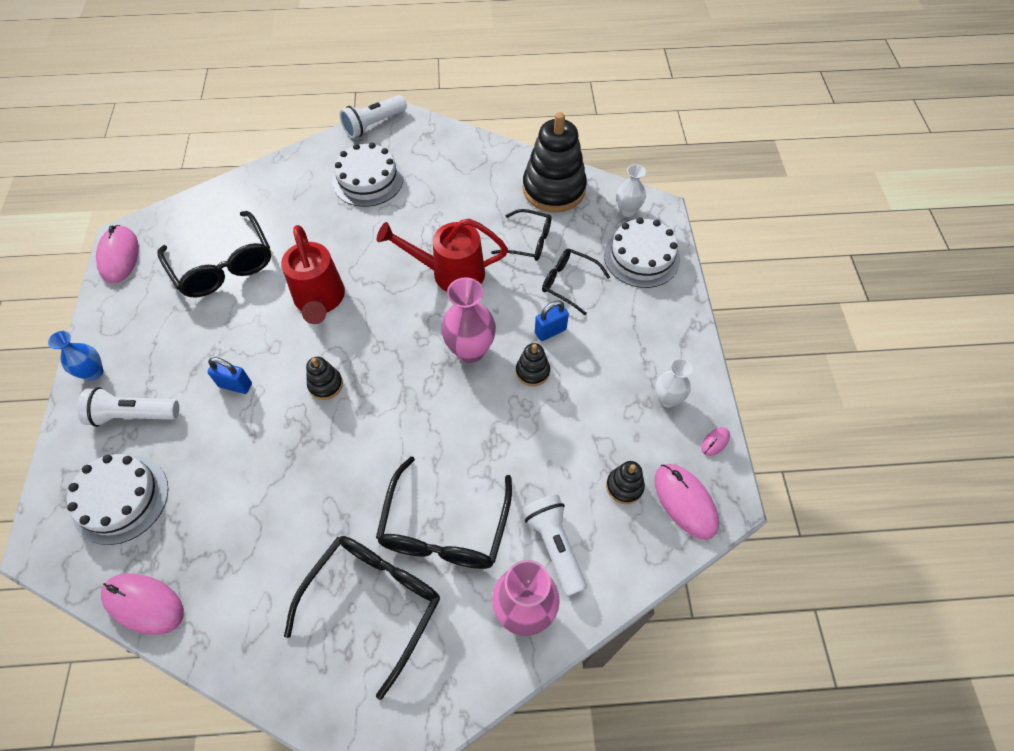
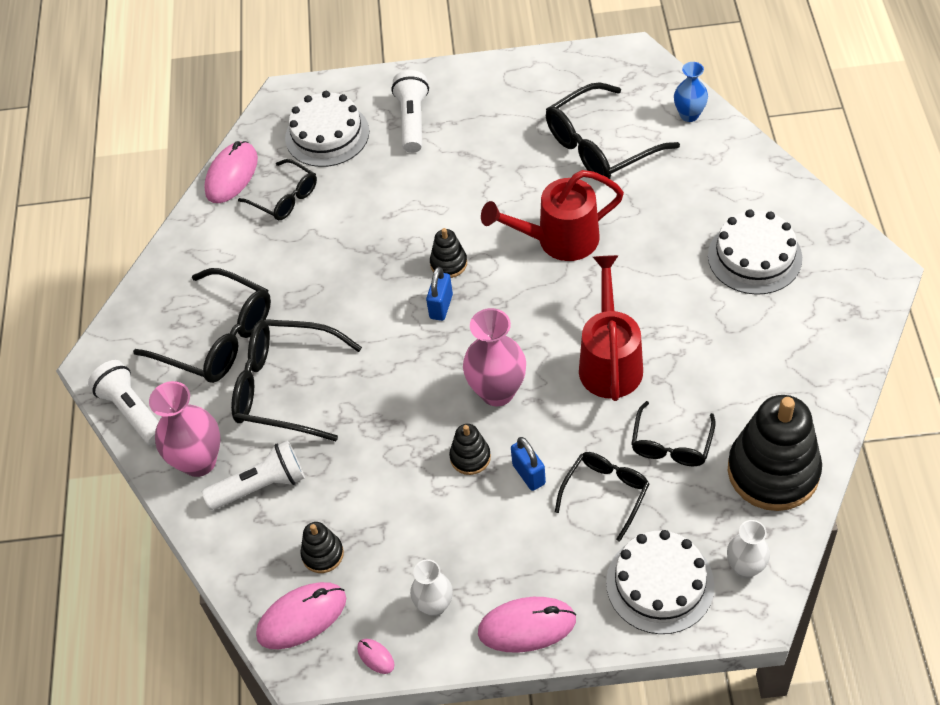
camera: 95 degrees right, 5 degrees down
(94, 372) = (459, 79): blue vase -> blue vase (689, 115)
(119, 256) = (604, 58): pink mouse -> pink mouse (527, 626)
(198, 540) = (285, 197): none -> black glasses
(235, 385) = (447, 189): blue padlock -> blue padlock (441, 306)
(374, 124) = (860, 248): white flashlight -> white flashlight (132, 411)

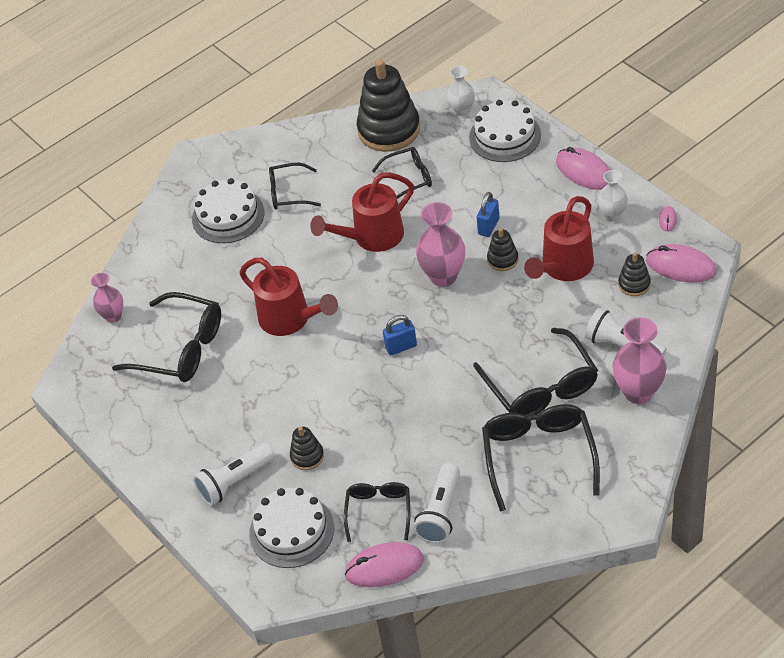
camera: 125 degrees left, 5 degrees down
(132, 411) = (641, 460): white flashlight -> white flashlight (441, 512)
(406, 505) = (563, 268): none -> red watering can
(448, 263) = (360, 366): black stacking toy -> black stacking toy (307, 456)
(605, 493) = (469, 187): black glasses -> black glasses (288, 193)
(689, 115) = (113, 316): blue vase -> pink vase

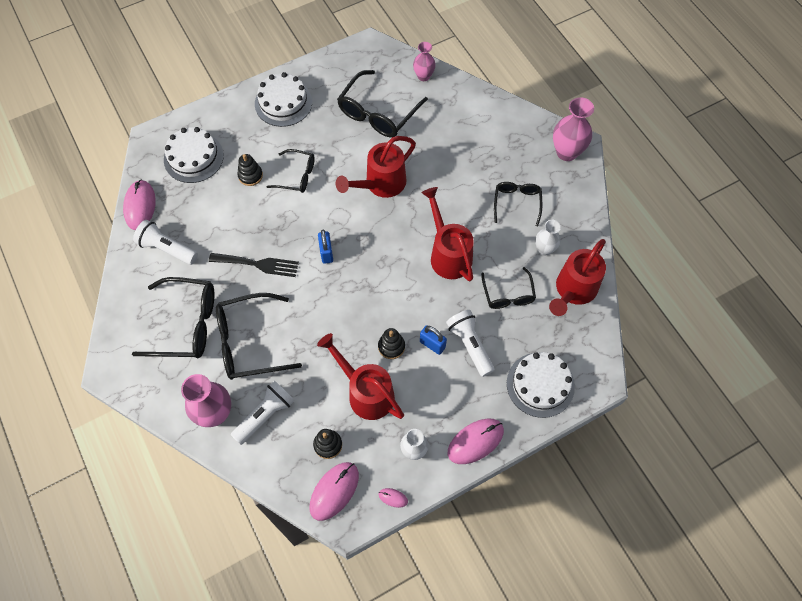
camera: 95 degrees right, 15 degrees up
(228, 216) = (503, 158): white cake -> white cake (283, 103)
(235, 481) = (247, 131): white flashlight -> white flashlight (470, 345)
(378, 511) = (185, 211): black glasses -> black glasses (297, 176)
(389, 130) = (573, 291): black stacking toy -> red watering can
(435, 409) = (258, 264): none -> black fork
(443, 276) = (388, 297): pink vase -> pink vase (566, 152)
(462, 110) = (583, 356): white vase -> white vase (544, 249)

